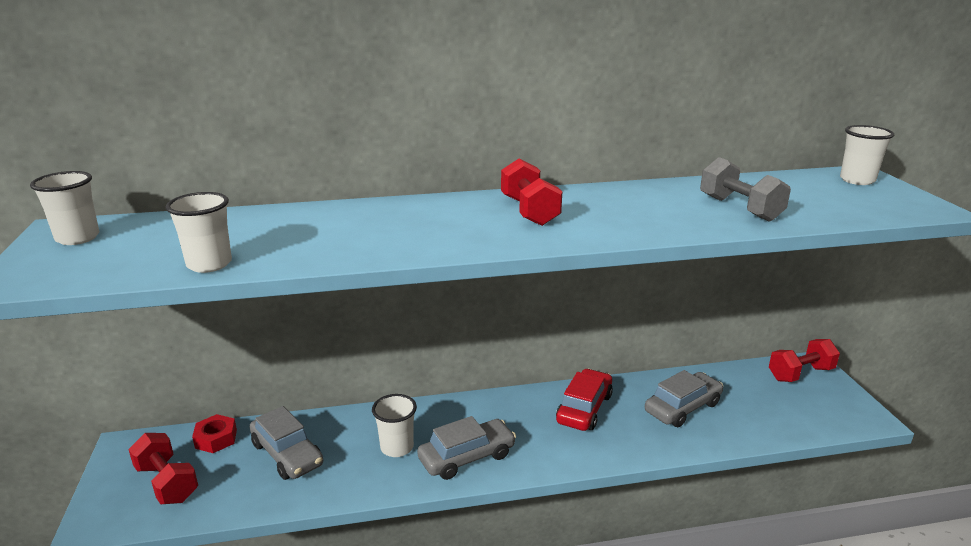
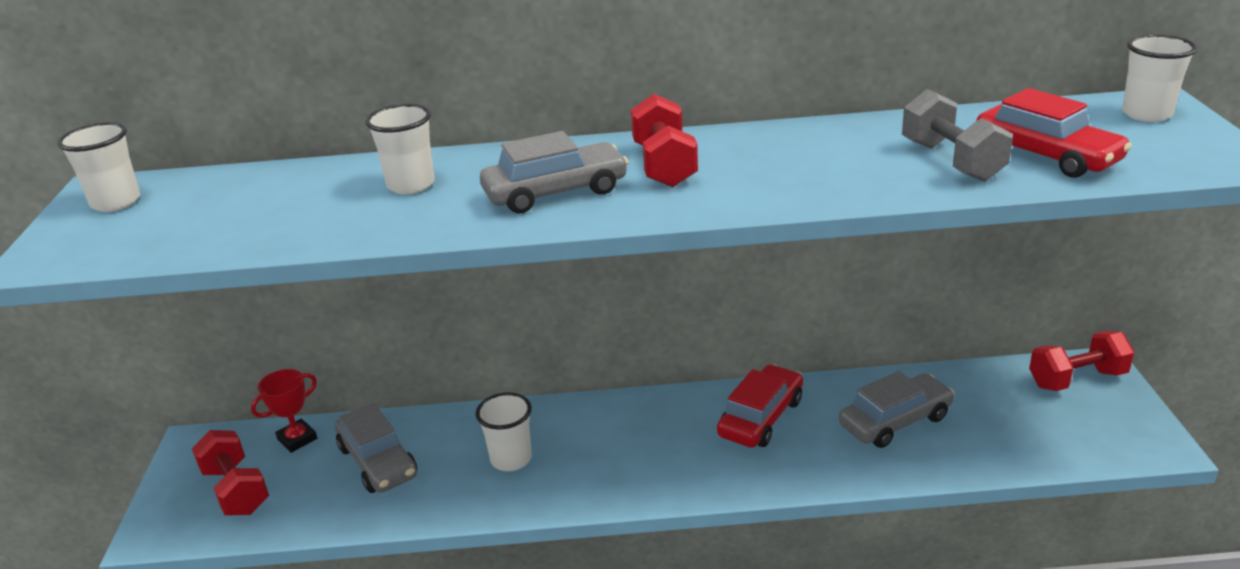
camera: 10 degrees right, 5 degrees up
(209, 264) = (255, 239): white cup -> white cup (411, 185)
(216, 439) = (297, 439): red nut -> red trophy
(467, 457) = (595, 475): grey car -> grey car (555, 192)
(804, 205) = (1046, 155): none -> red car

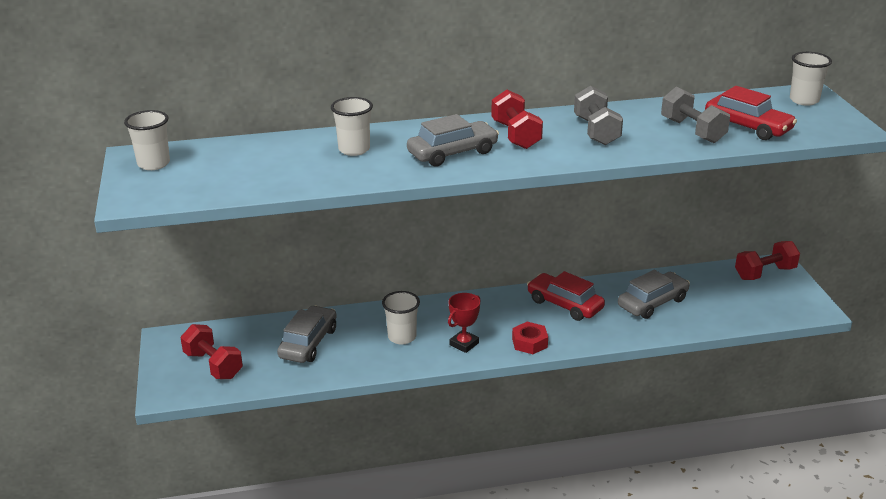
camera: 10 degrees left, 0 degrees up
(297, 439) = (243, 332): red trophy -> red trophy (464, 344)
(378, 462) = (308, 343): grey car -> grey car turned 120 degrees counterclockwise
(695, 479) = (529, 342): none -> red nut
(761, 418) = (564, 304): red car -> red car turned 75 degrees counterclockwise
(793, 160) = (596, 131): none -> grey dumbbell

